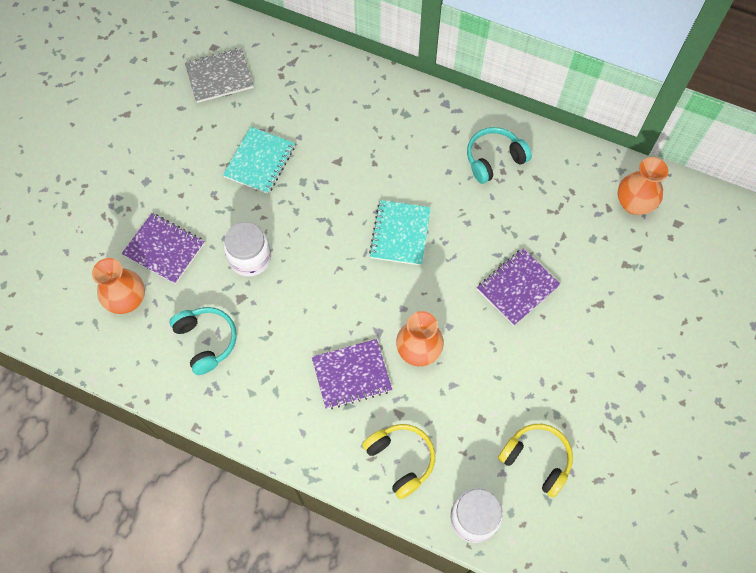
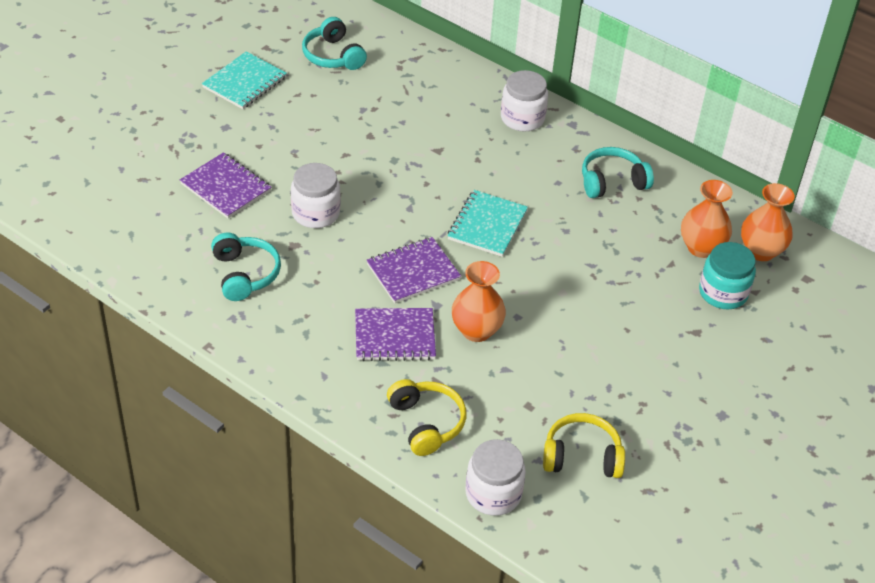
camera: 10 degrees right, 20 degrees down
(127, 300) = (172, 222): orange vase -> orange vase (701, 247)
(219, 77) = (333, 56): grey notebook -> turquoise headphones
(260, 161) = (353, 134): turquoise notebook -> turquoise notebook (244, 82)
(401, 108) = (522, 118): none -> white jar
(517, 287) = (605, 298): purple notebook -> purple notebook (413, 272)
(536, 459) = (582, 456): yellow headphones -> yellow headphones turned 45 degrees counterclockwise
(612, 256) = (723, 293): none -> turquoise jar

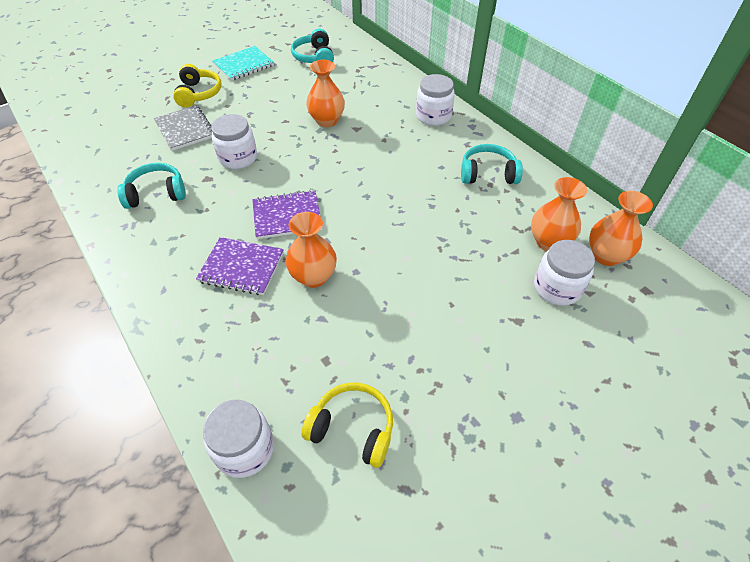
camera: 20 degrees right, 5 degrees up
(226, 187) = (185, 129): purple notebook -> grey notebook
(245, 274) = (156, 193): turquoise headphones -> turquoise headphones turned 105 degrees counterclockwise
(397, 146) = (327, 121): none -> orange vase
(426, 423) = (223, 355): yellow headphones -> yellow headphones (199, 94)
(487, 225) = (367, 190): turquoise notebook -> none
(723, 293) = (557, 287): turquoise jar -> white jar

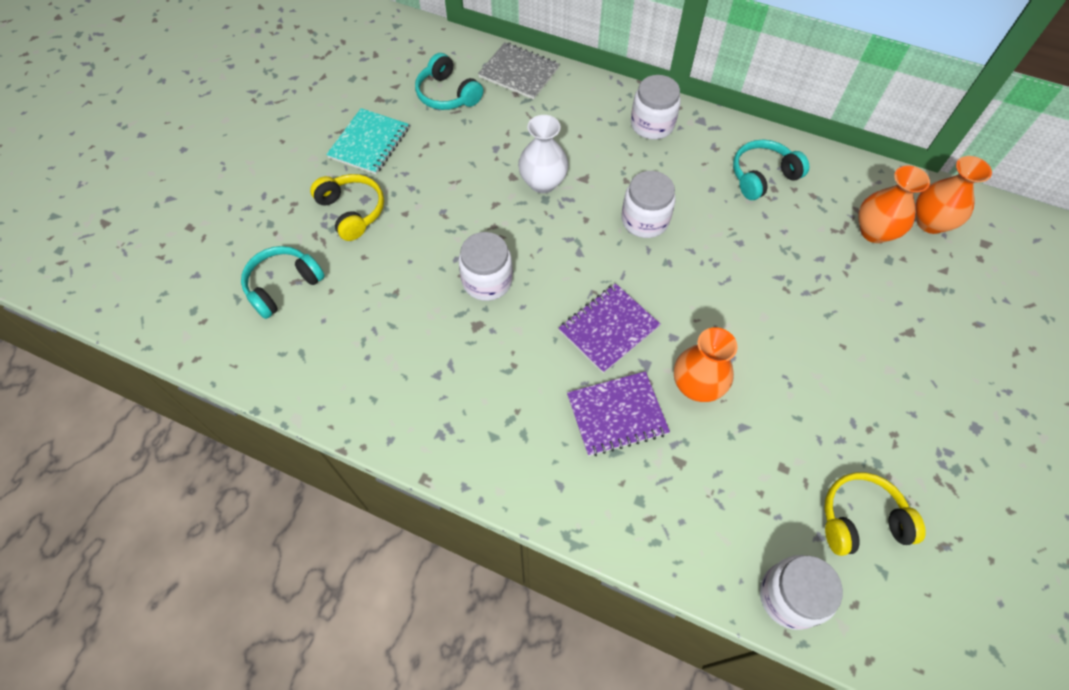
camera: 30 degrees left, 10 degrees up
(156, 193) = (437, 375): turquoise headphones -> turquoise headphones (283, 286)
(185, 129) = (385, 271): grey notebook -> grey notebook (519, 73)
(327, 121) = (543, 182): orange vase -> white vase
(557, 287) = (916, 279): white jar -> white jar (645, 220)

